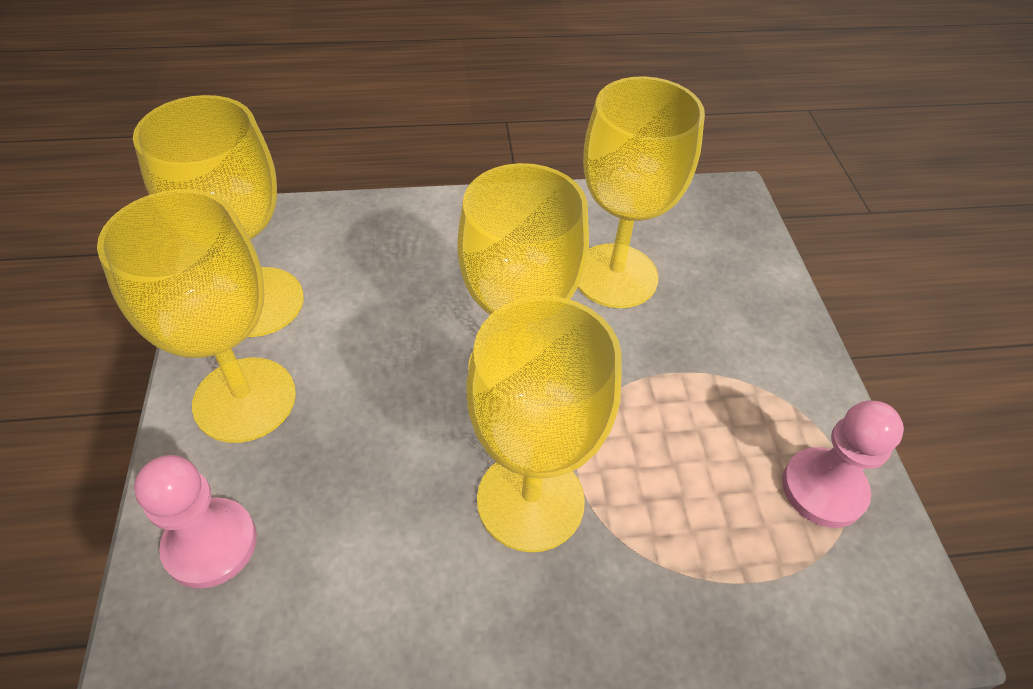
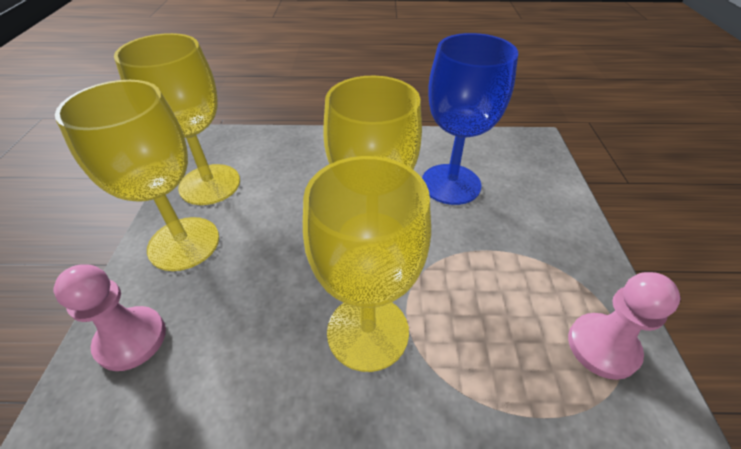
camera: 10 degrees right, 5 degrees down
(615, 276) = (450, 184): yellow goblet -> blue goblet

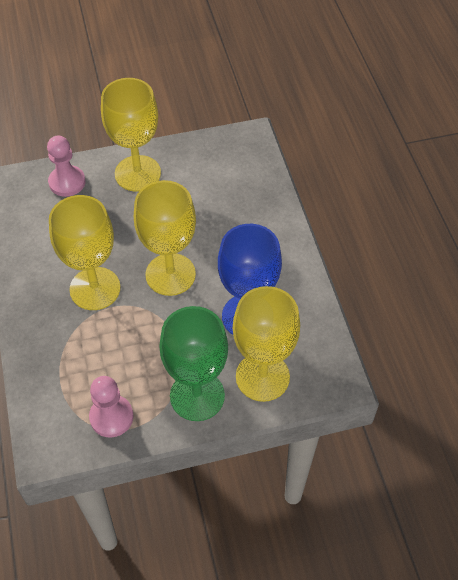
camera: 75 degrees right, 10 degrees up
(210, 184) = (196, 162): yellow goblet -> yellow goblet (262, 377)
(558, 245) = (197, 396): none -> green goblet

